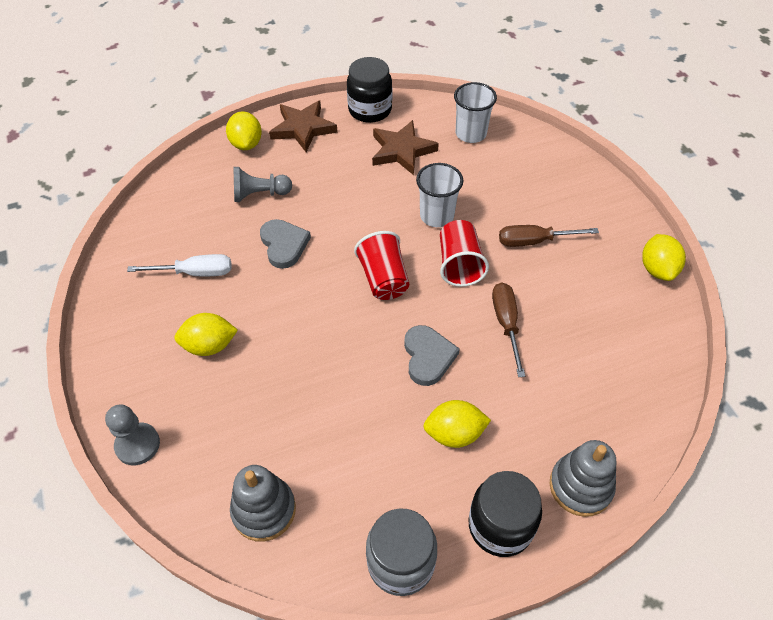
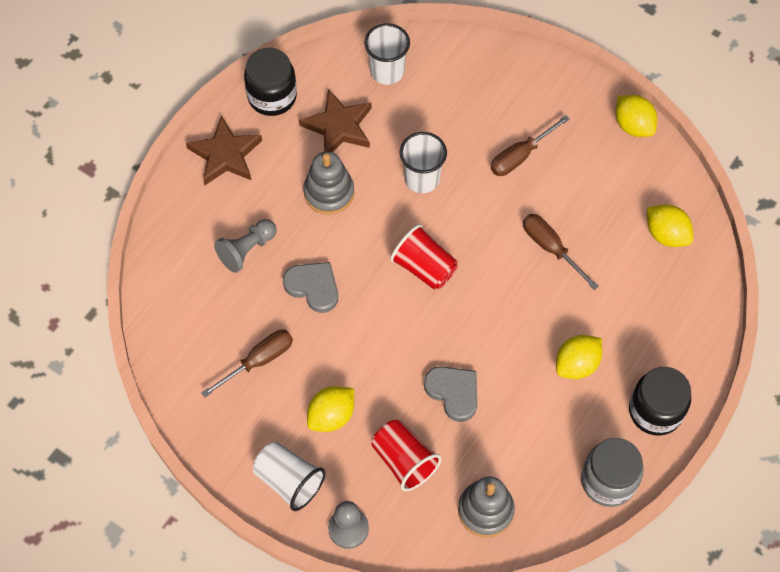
camera: 35 degrees left, 10 degrees up
(130, 375) = (289, 481): none -> white cup
(195, 272) = (259, 361): white screwdriver -> brown screwdriver
(246, 144) = (186, 204): yellow lemon -> yellow lemon (666, 234)
(428, 357) = (512, 314): grey heart -> grey heart (453, 392)
(459, 265) = (476, 216): red cup -> red cup (404, 460)
(580, 486) = (689, 347): grey stacking toy -> grey stacking toy (329, 192)

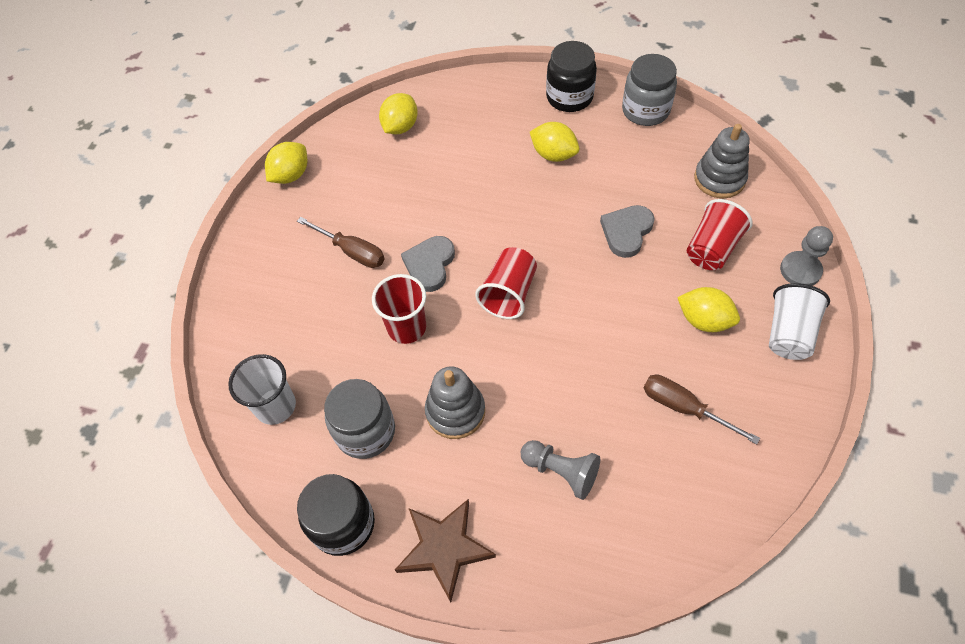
camera: 105 degrees left, 5 degrees down
(313, 287) = (575, 386): grey heart -> grey heart (430, 265)
(339, 127) = (365, 431): brown star -> grey jar
(422, 179) = (407, 327): white cup -> red cup
(551, 248) = (446, 201): brown screwdriver -> none

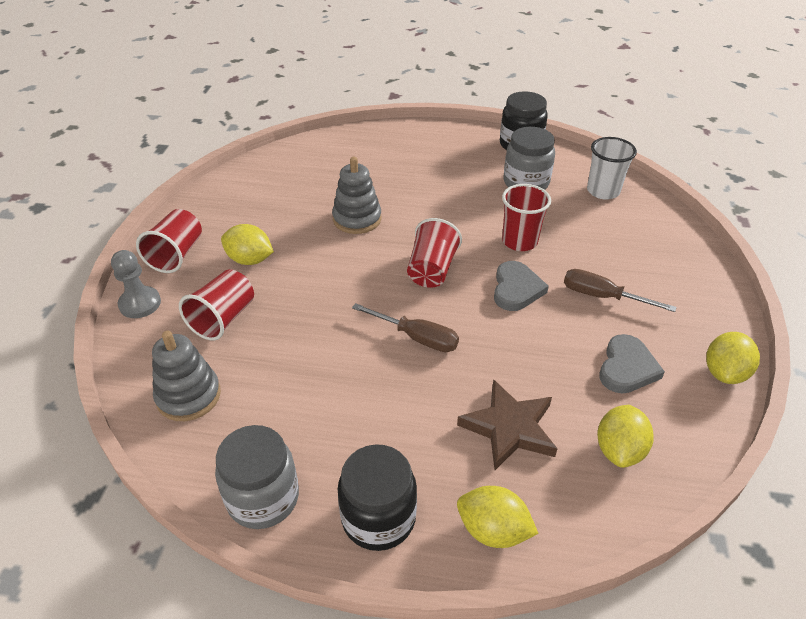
camera: 170 degrees right, 15 degrees down
(444, 548) = (451, 140): brown star -> brown star (509, 428)
(455, 411) = (461, 195): grey stacking toy -> grey stacking toy (357, 219)
(553, 154) = (397, 418): yellow lemon -> yellow lemon (493, 530)
(561, 471) = (377, 172): grey pawn -> none
(626, 232) = (312, 330): grey heart -> grey heart (627, 368)
(684, 408) = (282, 206): brown screwdriver -> brown screwdriver (417, 338)
(788, 333) = (176, 255): white cup -> red cup

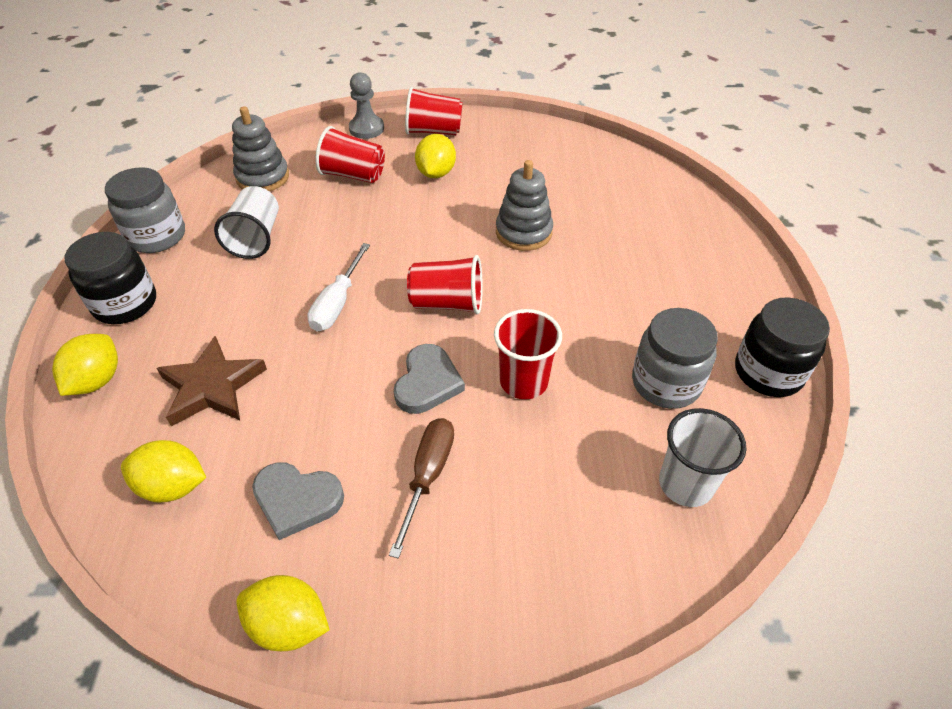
camera: 80 degrees right, 5 degrees up
(301, 400) = (256, 238): none -> white cup
(417, 338) = (337, 303): brown screwdriver -> white screwdriver
(516, 289) = (427, 382): grey heart -> grey heart turned 75 degrees counterclockwise

